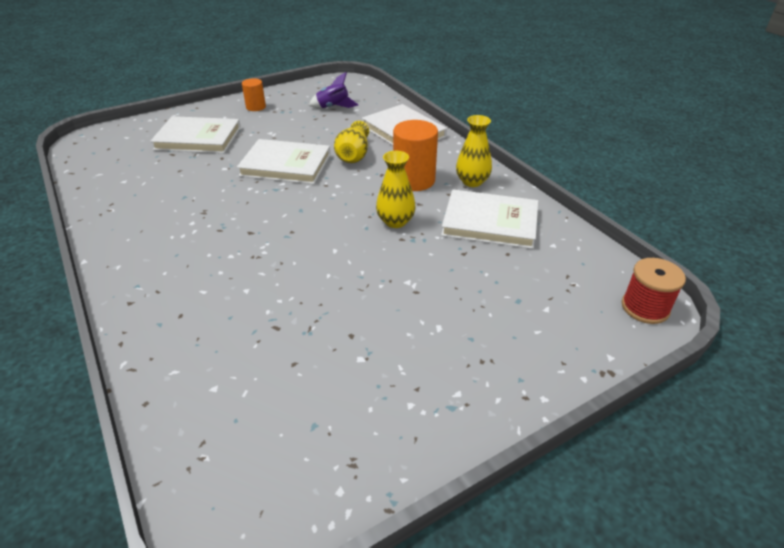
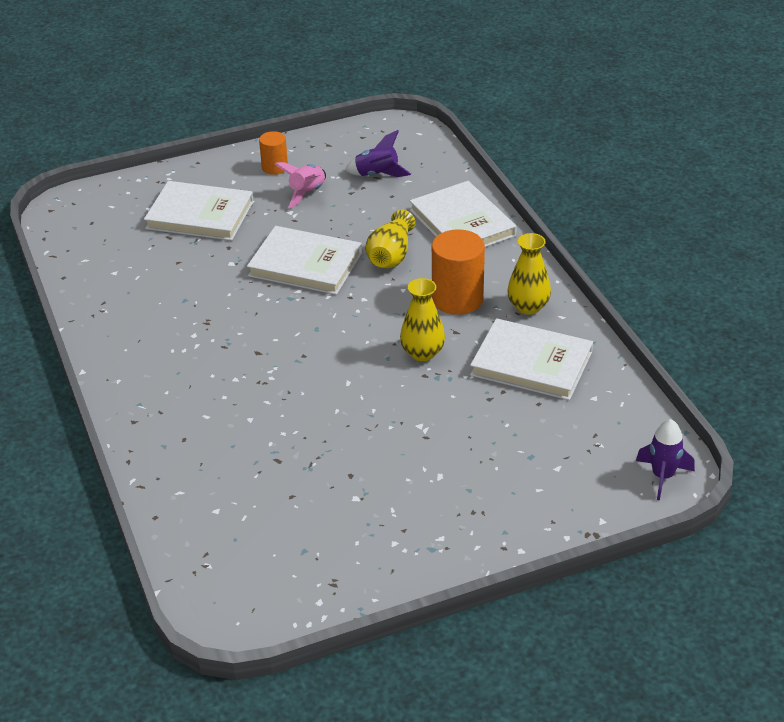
camera: 10 degrees right, 0 degrees up
(282, 120) = (307, 193): none -> pink rocket
(645, 307) = (662, 476): red spool -> purple rocket

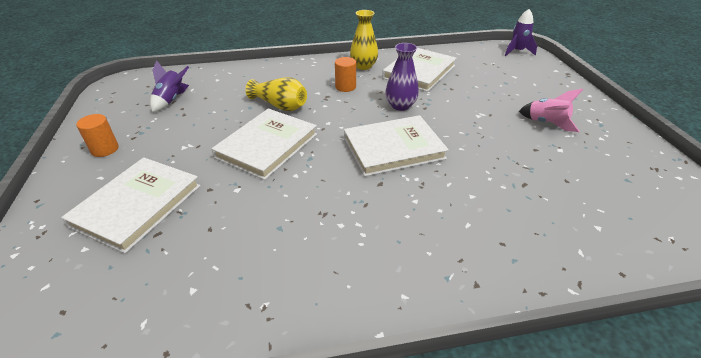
camera: 80 degrees left, 0 degrees up
(307, 193) = (164, 135): pink rocket -> pink rocket (546, 123)
(422, 353) = (400, 106): yellow vase -> purple vase
(457, 299) = (345, 87): orange cylinder -> orange cylinder, size x0.57
(462, 223) = (261, 75): white book -> white book (393, 148)

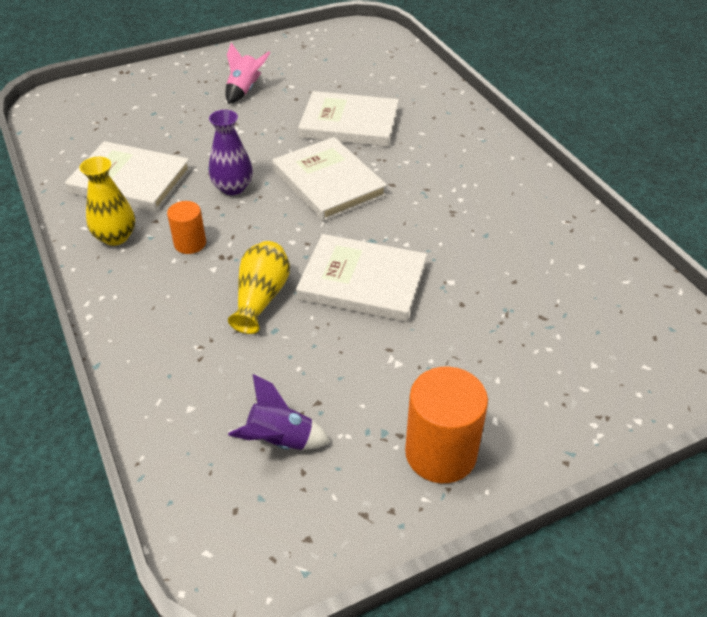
camera: 105 degrees left, 5 degrees up
(105, 149) = (440, 453): orange cylinder -> orange cylinder, size x1.75
(137, 205) = (518, 354): white book -> white book (349, 123)
(517, 51) = (55, 103): purple rocket -> none

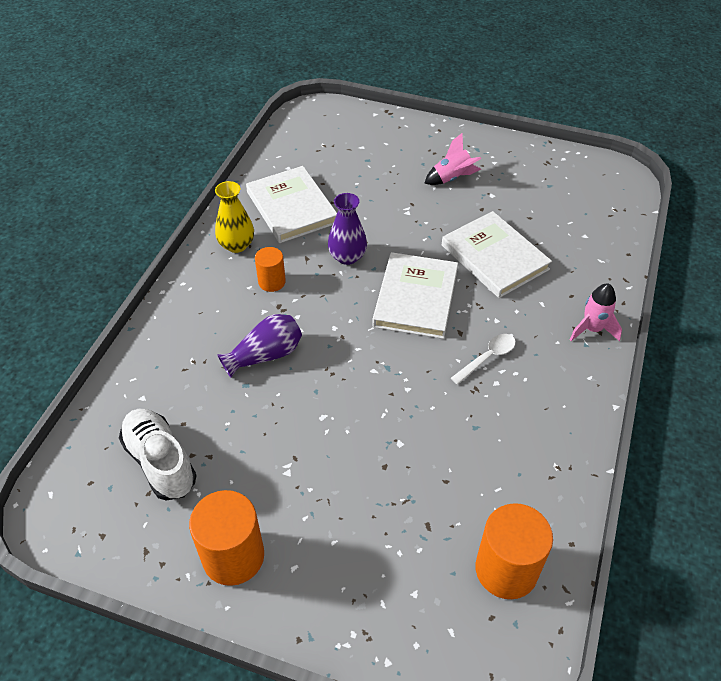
camera: 45 degrees right, 5 degrees up
(261, 298) = (265, 355): yellow vase -> purple vase
(280, 441) = (160, 462): purple rocket -> white shoe
(362, 282) = (340, 394): white book -> none
(433, 187) = (487, 357): none -> white spoon
(474, 129) = (592, 329): none -> pink rocket
(623, 303) = (506, 569): none -> orange cylinder

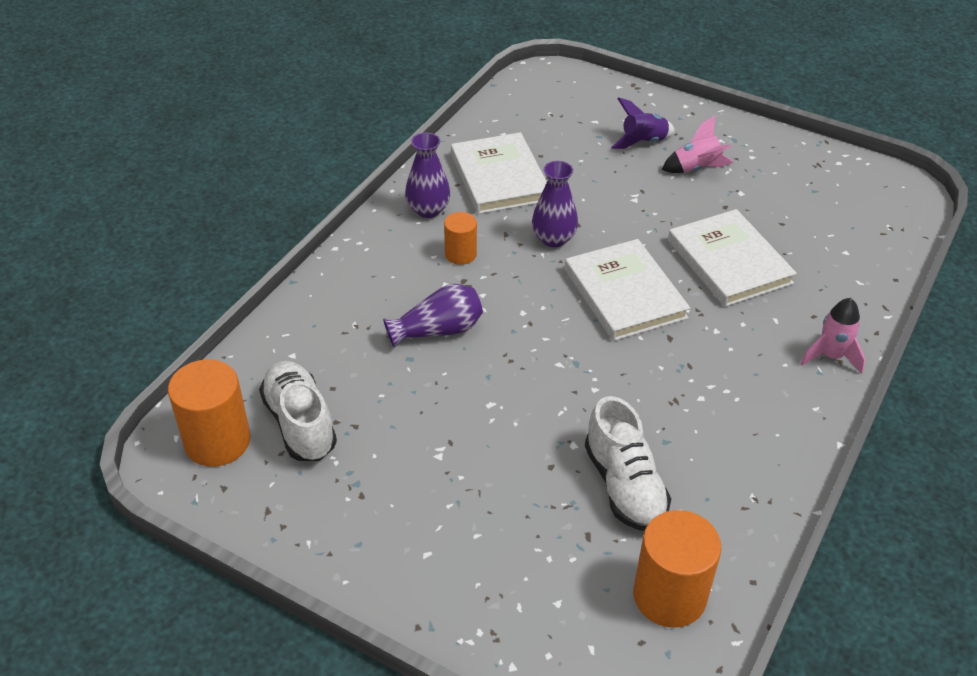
camera: 10 degrees right, 5 degrees down
(233, 556) = (362, 531): orange cylinder -> orange cylinder (217, 441)
(236, 245) = (428, 210): yellow vase -> purple vase
(404, 160) = (643, 142): none -> purple rocket
(415, 298) = (624, 294): white book -> white book turned 45 degrees counterclockwise
(449, 474) = (624, 486): none -> white shoe
(487, 357) = (696, 369): white spoon -> none

